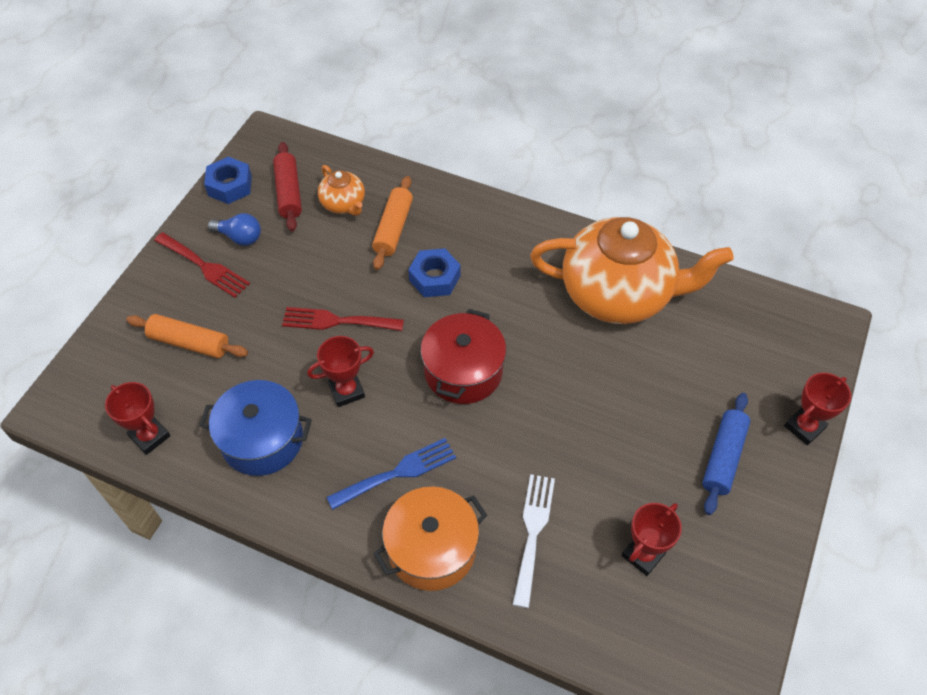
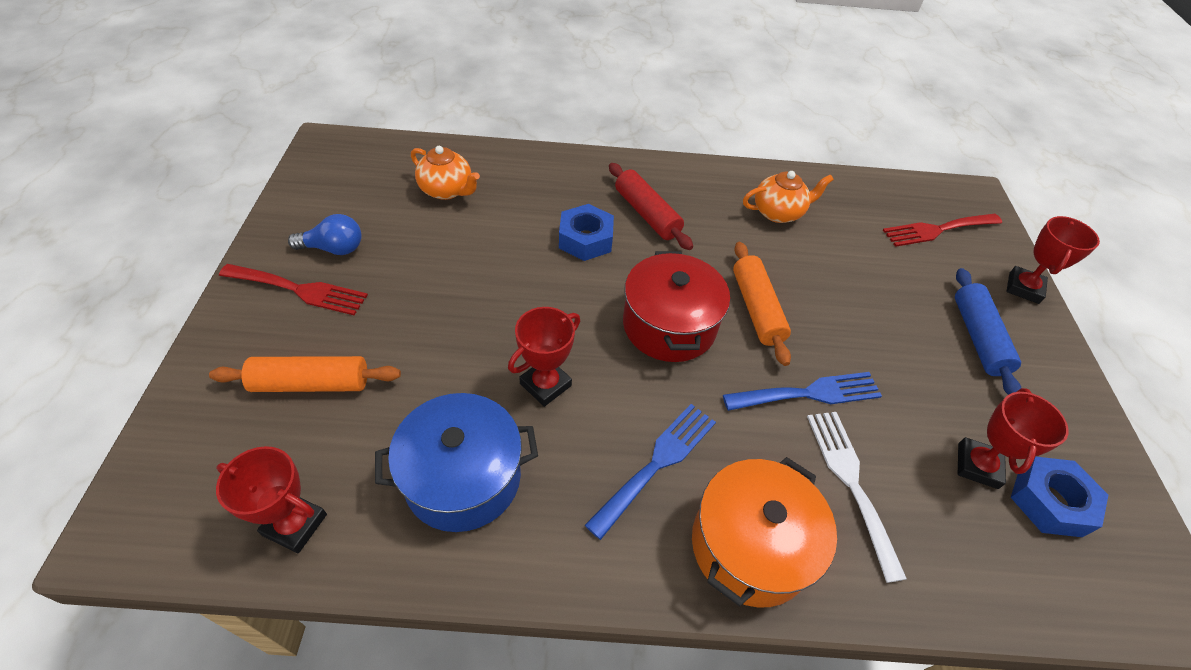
camera: 25 degrees left, 5 degrees down
(230, 186) = (300, 198): blue nut -> blue nut (1049, 501)
(289, 193) = (377, 192): red rolling pin -> red rolling pin (647, 214)
(336, 321) = (495, 310): red fork -> red fork (937, 230)
(393, 229) = (515, 202): orange rolling pin -> orange rolling pin (756, 309)
(543, 458) = (809, 393): none -> blue fork
(618, 294) = (778, 212): orange teapot -> orange teapot, size x0.44

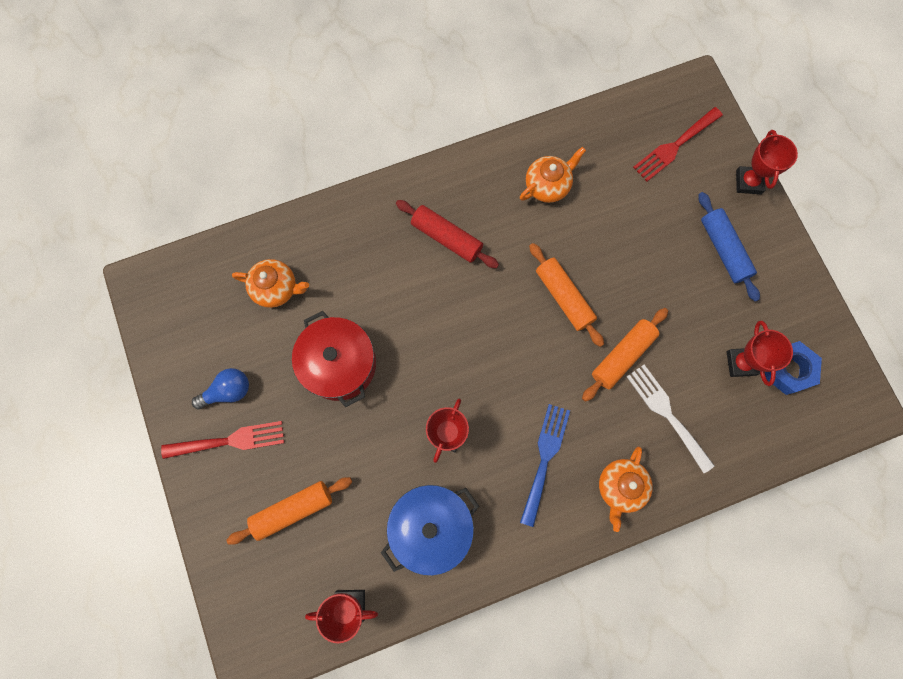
camera: 20 degrees left, 25 degrees up
(585, 239) = (412, 288): blue nut -> none
(669, 325) = (508, 343): red pot -> red pot (339, 364)
(750, 546) = (620, 487): orange pot -> orange teapot
(809, 393) = (622, 356): blue fork -> orange rolling pin

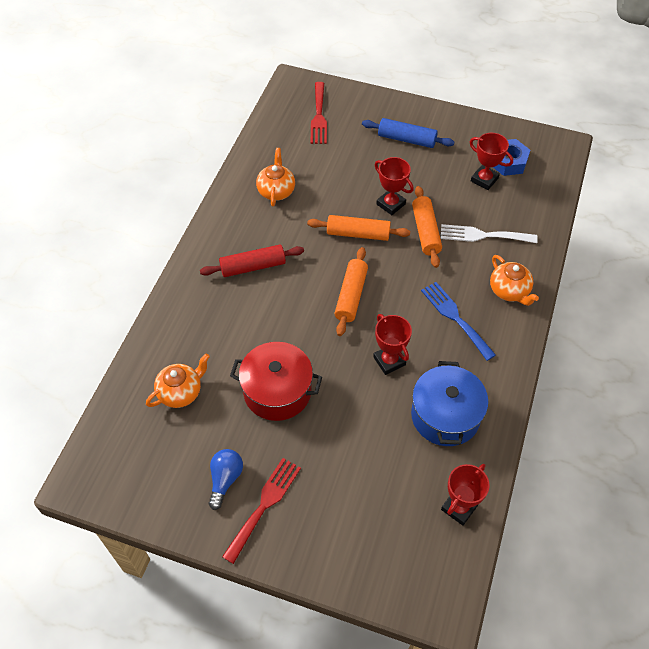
camera: 50 degrees left, 20 degrees down
(293, 510) = (356, 497): orange rolling pin -> orange rolling pin (351, 296)
(748, 182) = (377, 101): red trophy -> red trophy (391, 204)

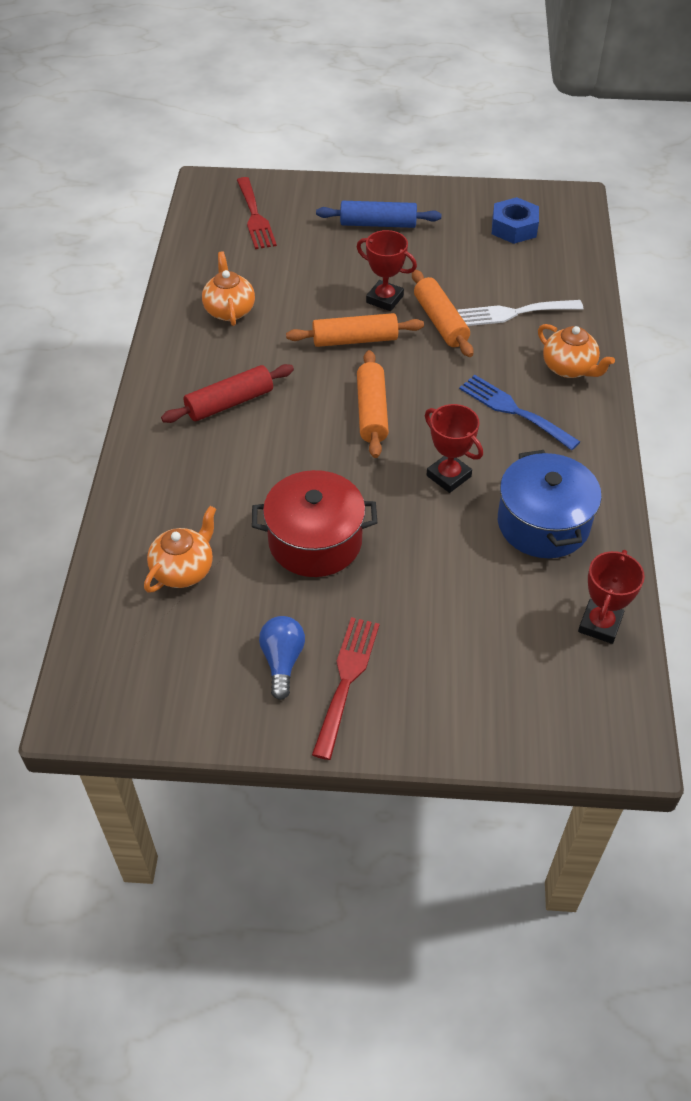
camera: 15 degrees left, 5 degrees down
(484, 179) = (492, 252): red trophy -> none

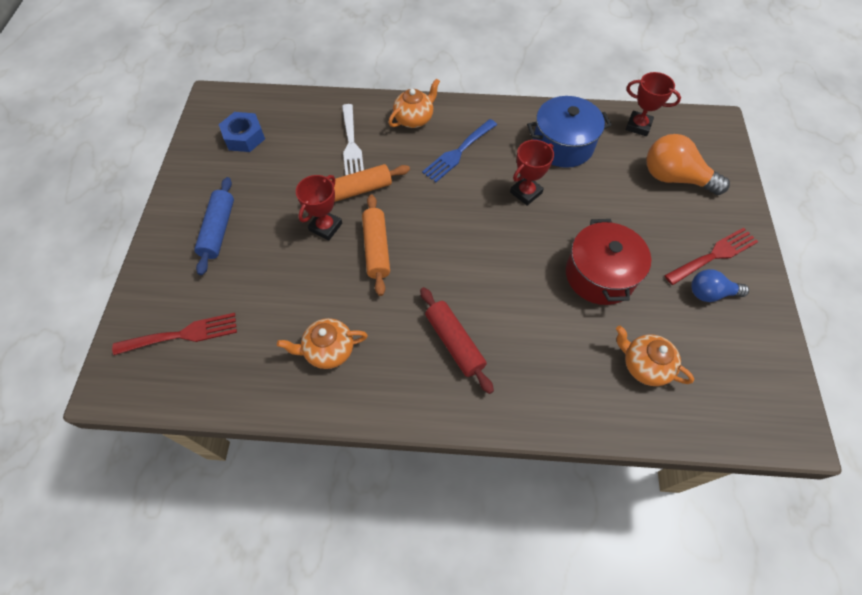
camera: 90 degrees left, 10 degrees up
(346, 679) = (714, 255): red fork -> red fork turned 135 degrees clockwise
(372, 412) = (462, 238): orange rolling pin -> none
(491, 656) = (675, 178): none -> orange light bulb

